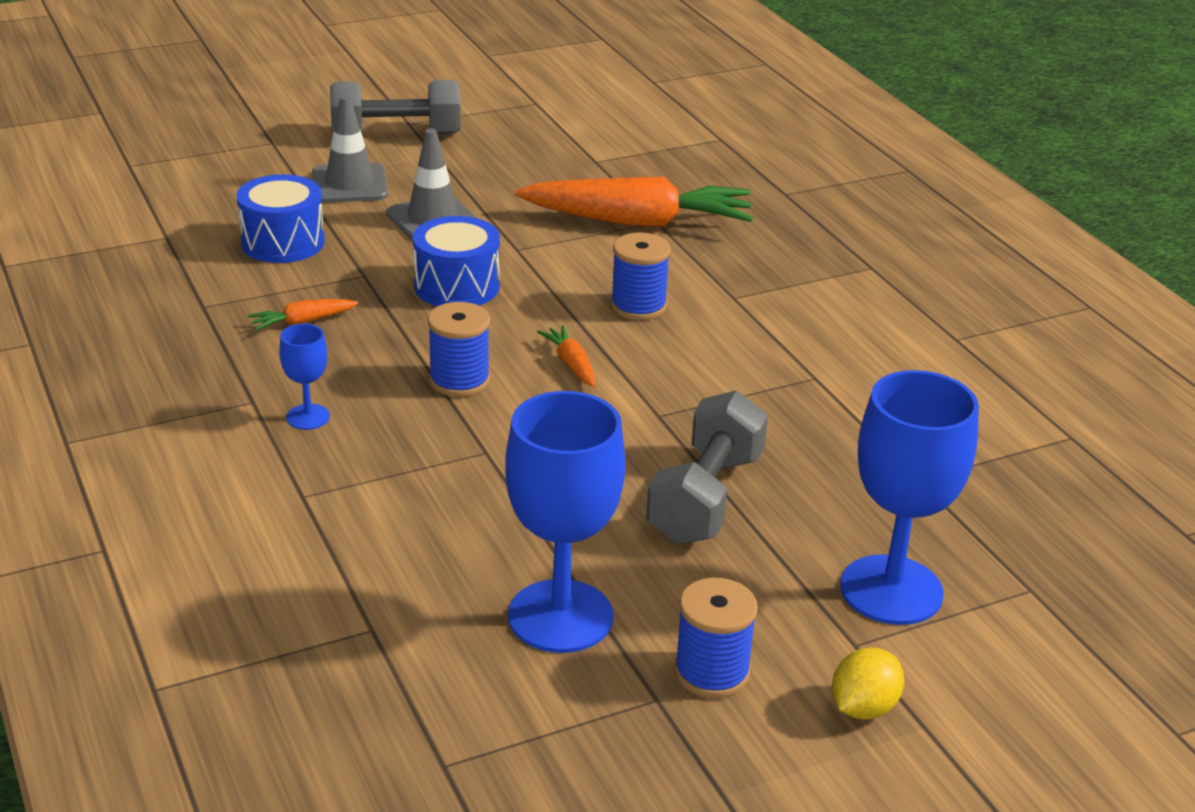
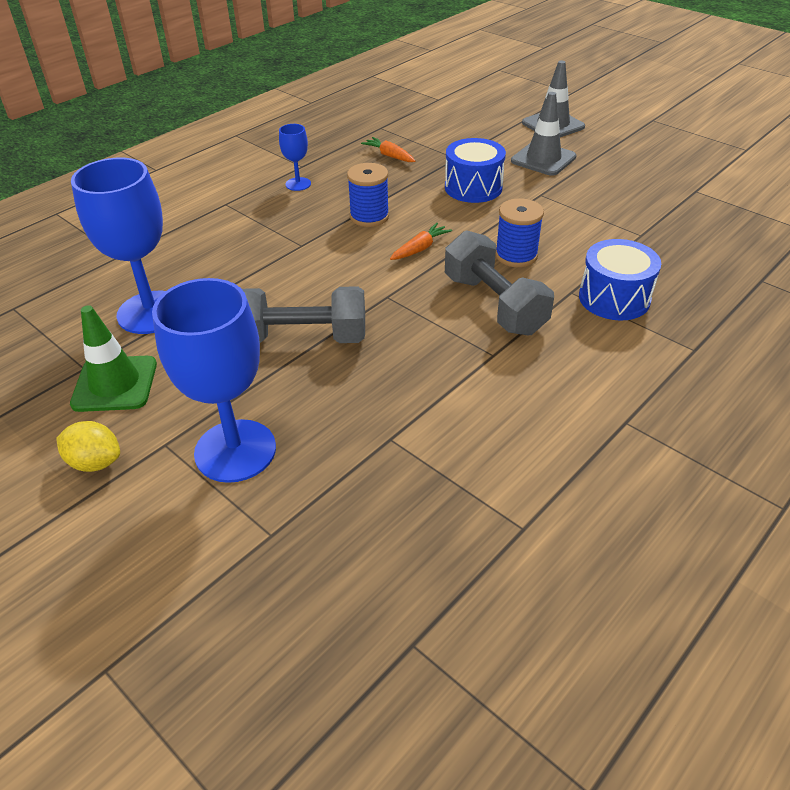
camera: 70 degrees right, 10 degrees up
(283, 242) = (466, 127): blue drum -> blue drum (614, 298)
(396, 135) = (632, 120): grey dumbbell -> grey dumbbell (494, 304)
(638, 222) = (630, 227): orange carrot -> none
(711, 672) = (115, 384): blue spool -> green traffic cone

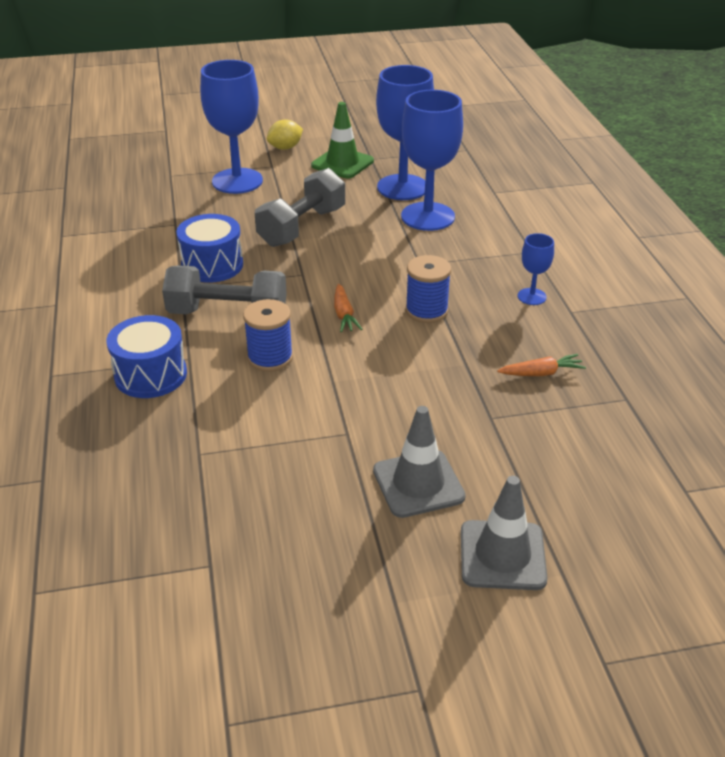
camera: 125 degrees right, 5 degrees down
(207, 273) = (427, 216): none -> blue goblet
(473, 187) = (411, 395): blue drum -> blue drum (212, 265)

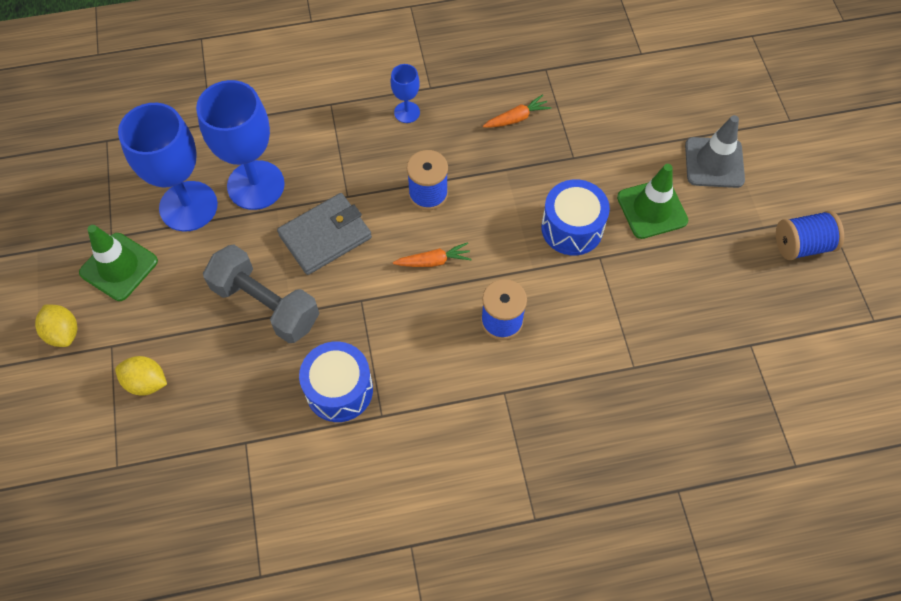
camera: 90 degrees left, 25 degrees up
(151, 375) = (530, 423): blue drum -> blue drum (572, 228)
(227, 314) = (431, 365): grey dumbbell -> none
(237, 181) = (146, 382): blue goblet -> yellow lemon
(363, 646) = (802, 245): none -> blue spool
(373, 253) = (325, 236): none -> grey wallet
(418, 484) = (652, 209): grey traffic cone -> green traffic cone
(541, 373) = (516, 118): orange carrot -> orange carrot turned 75 degrees clockwise

